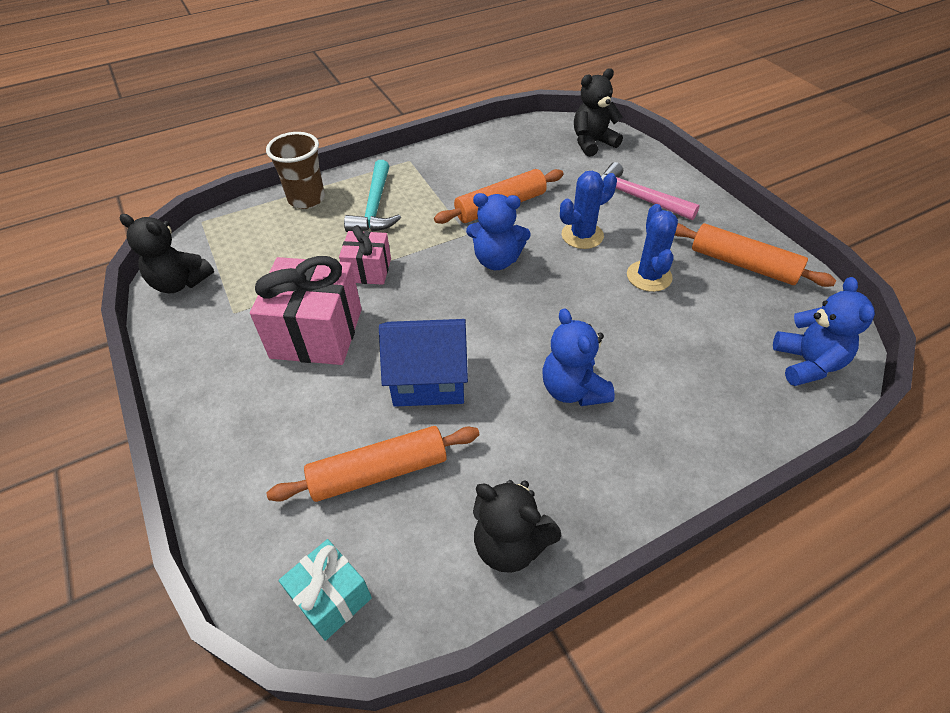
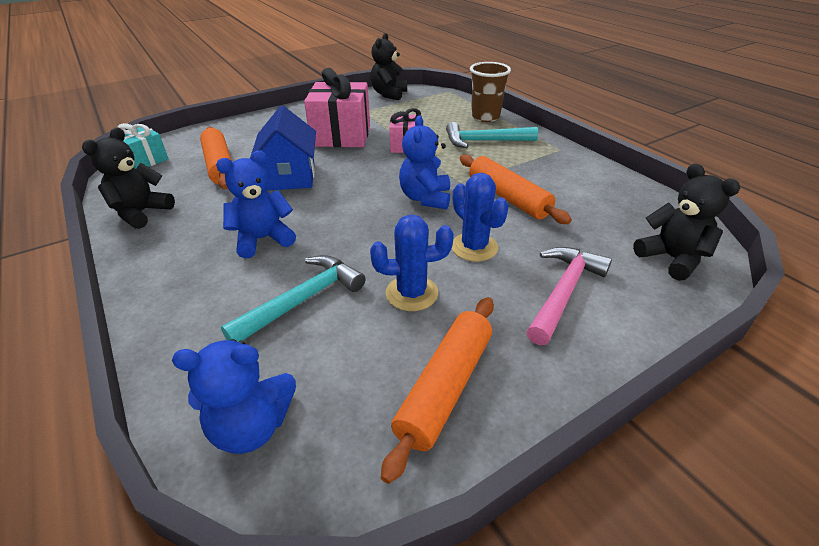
camera: 85 degrees right, 10 degrees down
(668, 346) = (303, 300): none -> turquoise hammer

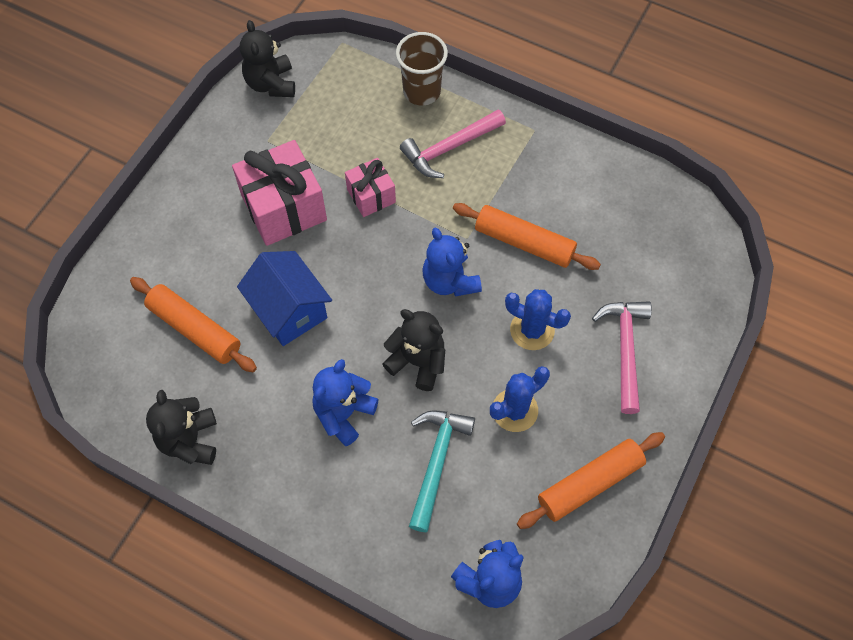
camera: 30 degrees left, 25 degrees up
(146, 160) = (98, 361): turquoise gift -> none
(445, 387) = (590, 483): orange rolling pin -> orange rolling pin turned 60 degrees clockwise
(484, 141) = (449, 148): turquoise hammer -> pink hammer
(671, 258) = (689, 267): black teddy bear -> black teddy bear (418, 362)

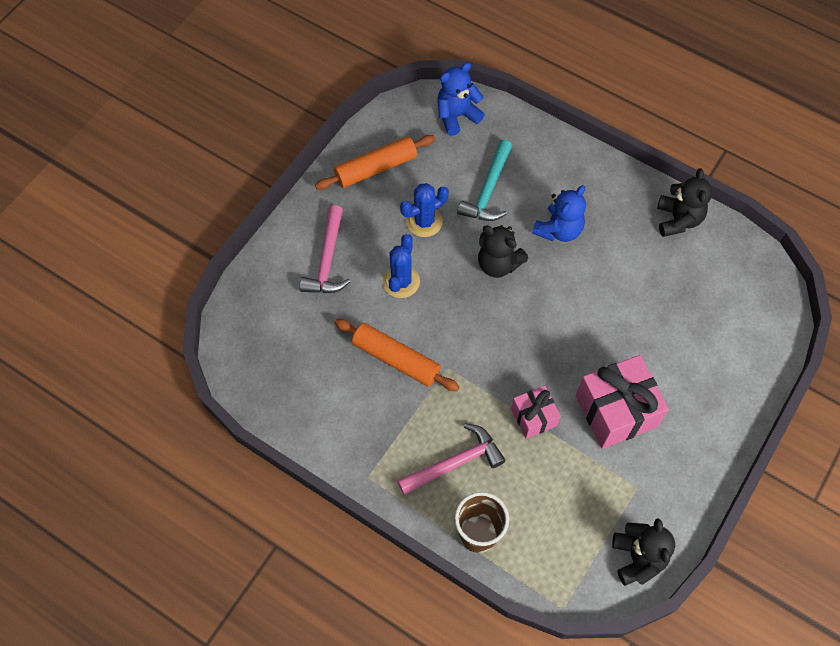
camera: 175 degrees left, 0 degrees up
(195, 329) = (685, 305): orange rolling pin -> none
(289, 310) = (606, 314): blue house -> none
(450, 281) = (466, 329): blue teddy bear -> none
(532, 330) = (401, 281): blue cactus -> blue cactus turned 75 degrees clockwise

